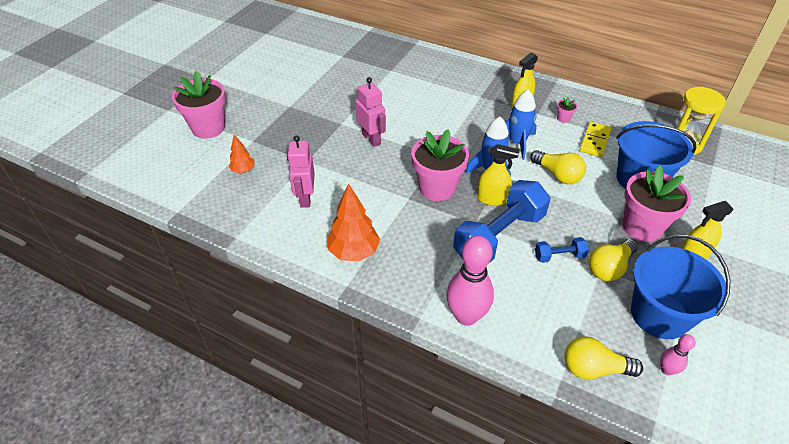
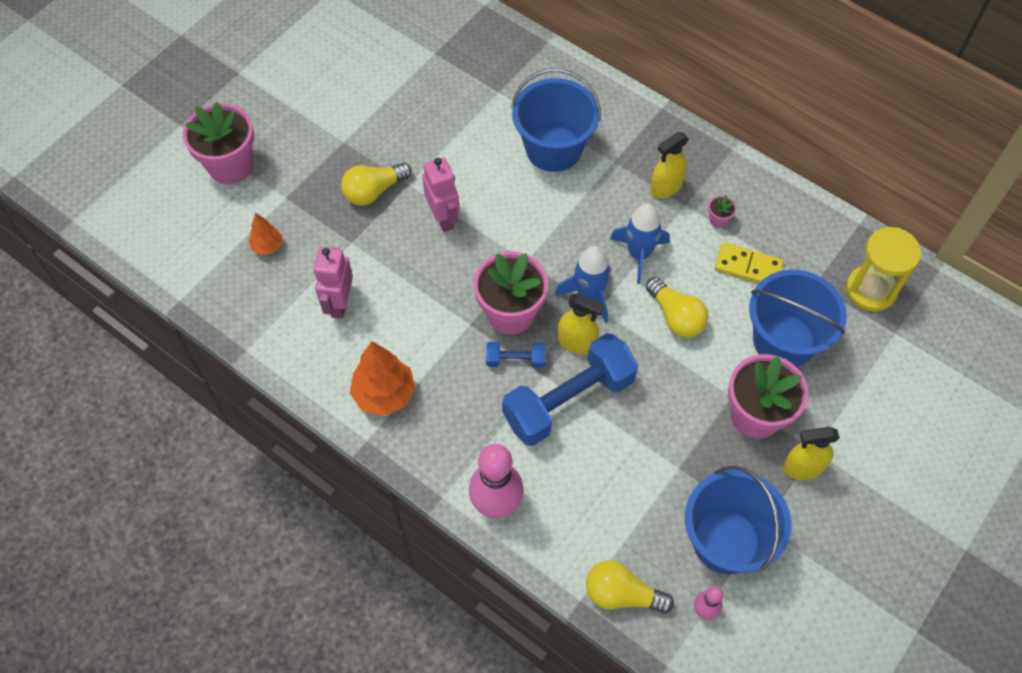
camera: 10 degrees right, 15 degrees up
(437, 94) = (553, 149): none -> blue bucket
(559, 256) = (634, 441): blue dumbbell -> blue dumbbell (515, 360)
(595, 141) = (748, 267): yellow domino -> yellow domino turned 75 degrees clockwise
(609, 267) = (690, 467): yellow light bulb -> yellow light bulb (374, 191)

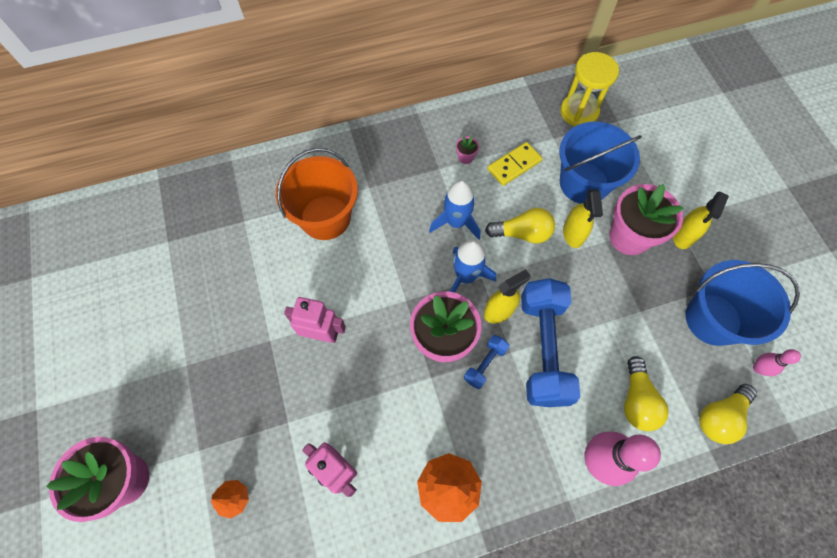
camera: 55 degrees left, 5 degrees up
(374, 191) = (254, 371): yellow light bulb -> yellow light bulb (636, 400)
(553, 149) = (325, 217): blue bucket -> orange bucket
(666, 187) = (415, 170): yellow spray bottle -> yellow spray bottle (573, 234)

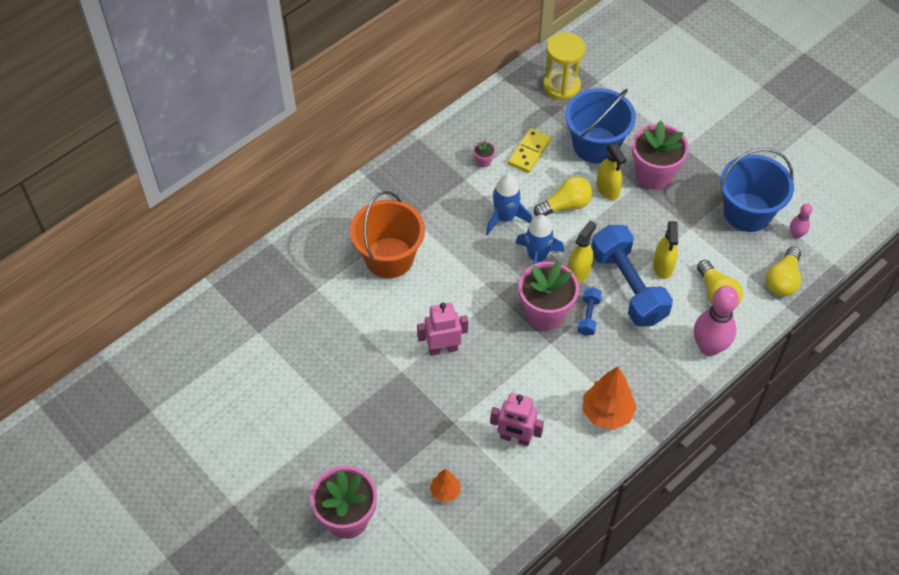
camera: 25 degrees left, 10 degrees down
(683, 236) = (696, 157): yellow spray bottle -> yellow spray bottle (663, 267)

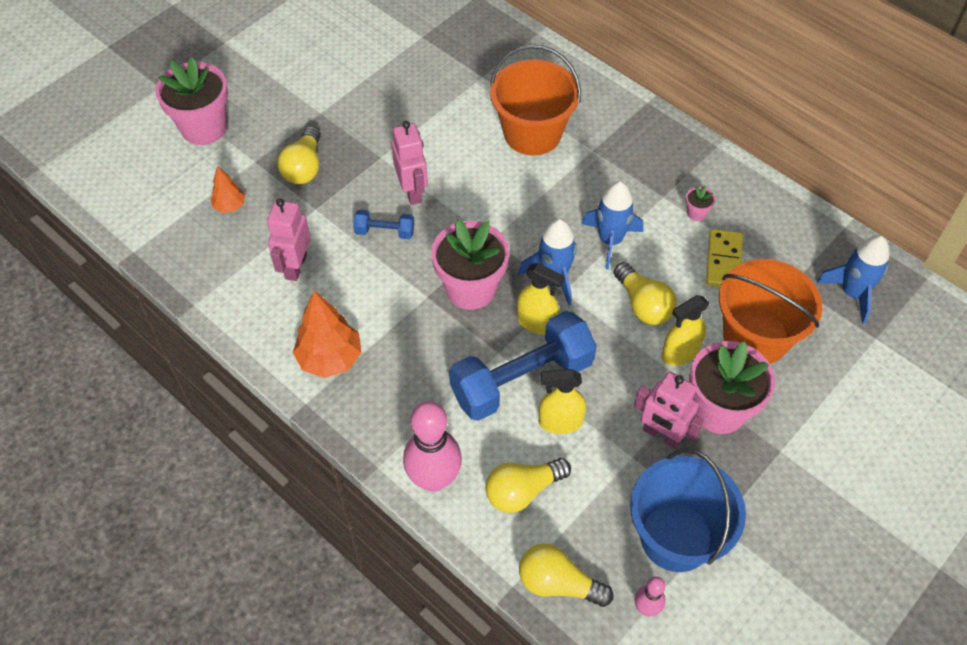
camera: 85 degrees right, 0 degrees up
(406, 431) = (304, 167): none -> yellow light bulb
(529, 152) = (723, 261): yellow domino -> yellow domino turned 75 degrees clockwise
(561, 86) = (852, 293): yellow hourglass -> blue rocket
(588, 316) = (470, 335): blue dumbbell -> blue dumbbell (384, 232)
(595, 145) = (755, 337): blue bucket -> orange bucket
(673, 209) = (661, 435): none -> pink robot

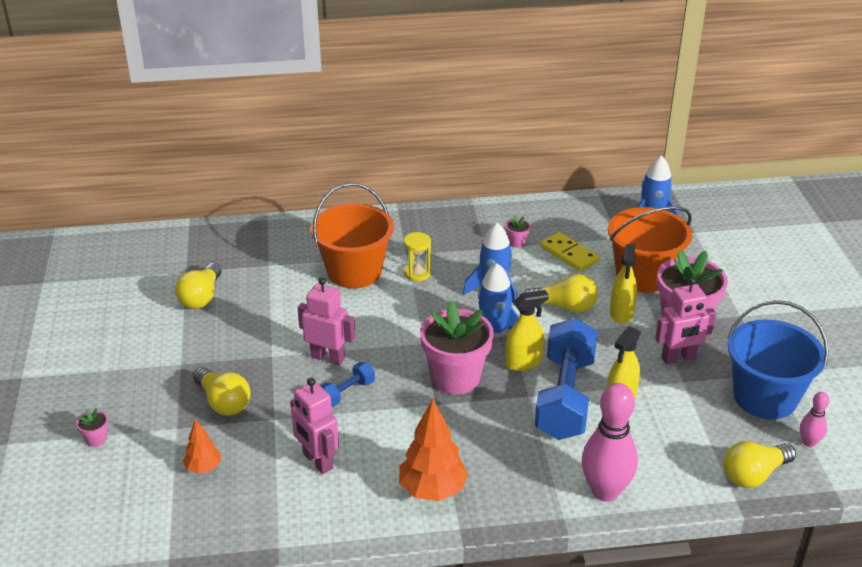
camera: 50 degrees left, 20 degrees down
(204, 128) = (96, 439): pink flower pot -> pink flower pot, size x0.40
(523, 491) = (660, 450): yellow light bulb -> yellow light bulb (201, 297)
(575, 174) = (417, 273): none -> yellow hourglass

